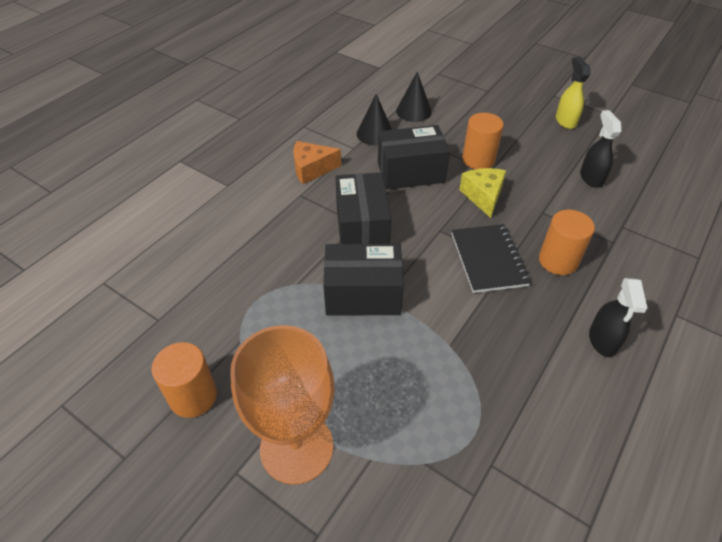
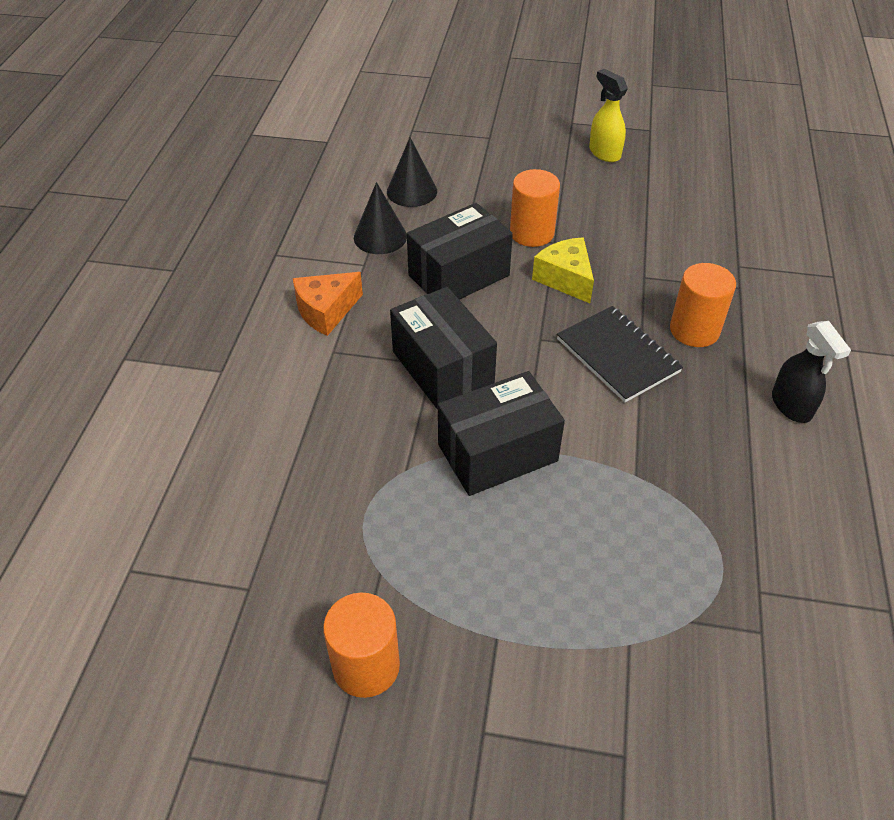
camera: 25 degrees left, 0 degrees up
(296, 447) = (536, 669): orange goblet -> none
(591, 178) = (673, 217): black spray bottle -> none

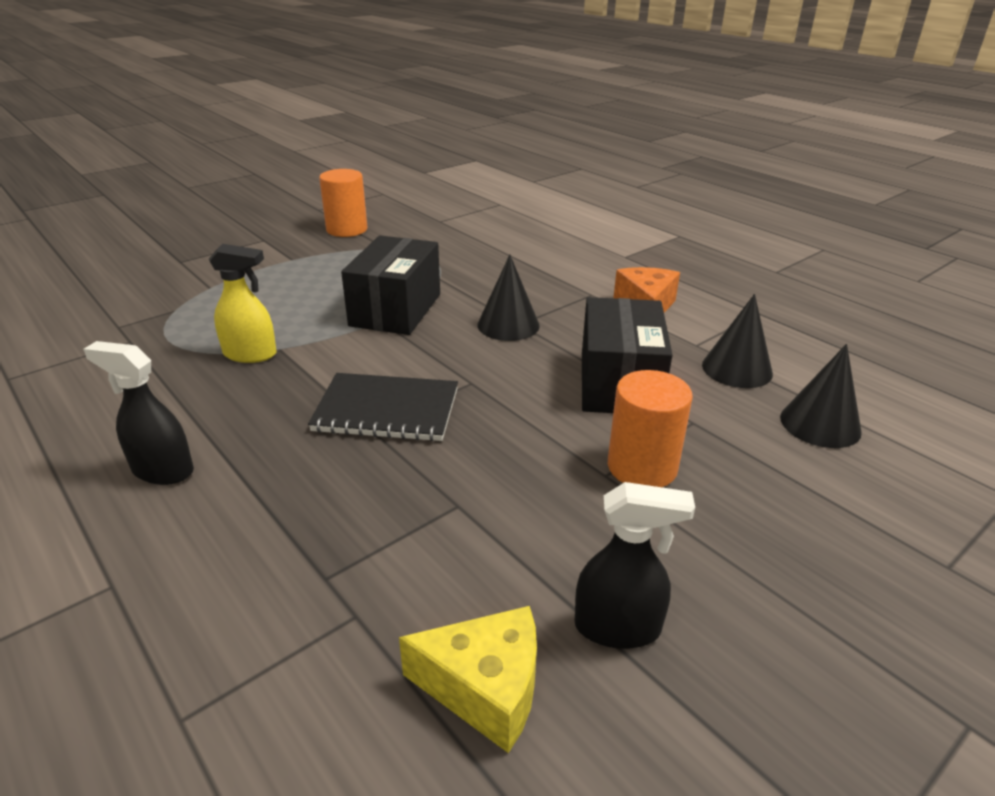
camera: 130 degrees right, 15 degrees down
(442, 368) = (508, 325): black box -> black cone
(565, 279) = (531, 444): yellow cheese -> yellow cheese (485, 688)
(604, 153) = (806, 690): yellow spray bottle -> yellow spray bottle (250, 354)
(639, 199) = (618, 627): none -> black spray bottle
(694, 330) = (334, 481): orange cylinder -> none

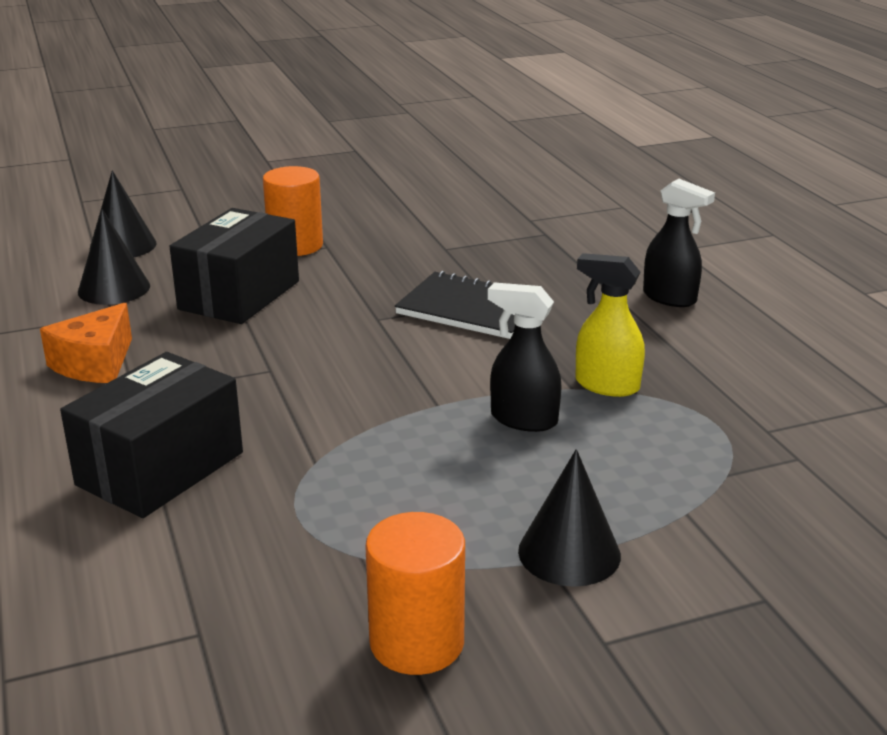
camera: 160 degrees left, 5 degrees down
(396, 310) = (410, 416): black box -> black box (160, 468)
(485, 688) = (471, 193): yellow cheese -> none
(508, 325) = (285, 369): black cone -> black cone (569, 553)
(618, 627) = (389, 198): black spray bottle -> black spray bottle (523, 419)

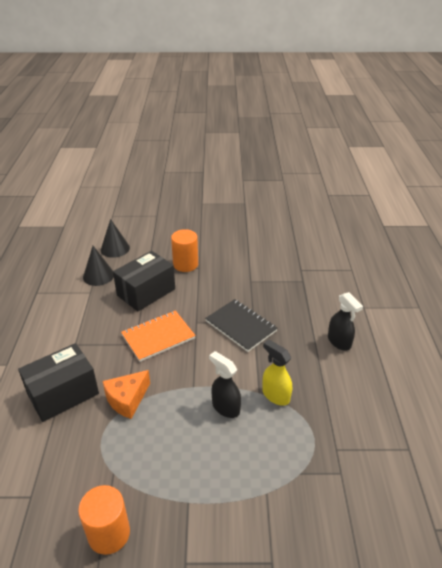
camera: 20 degrees right, 10 degrees up
(95, 363) = (69, 321): orange cheese -> orange cheese (127, 399)
(312, 351) = (158, 337): none -> orange notebook
(569, 553) = (200, 501): black cone -> none

